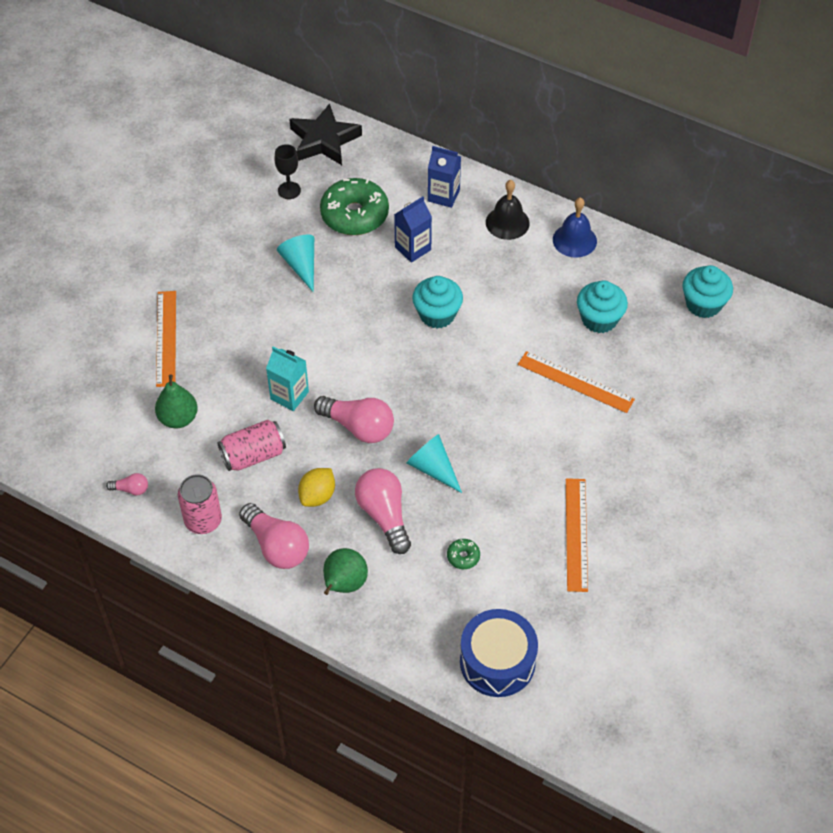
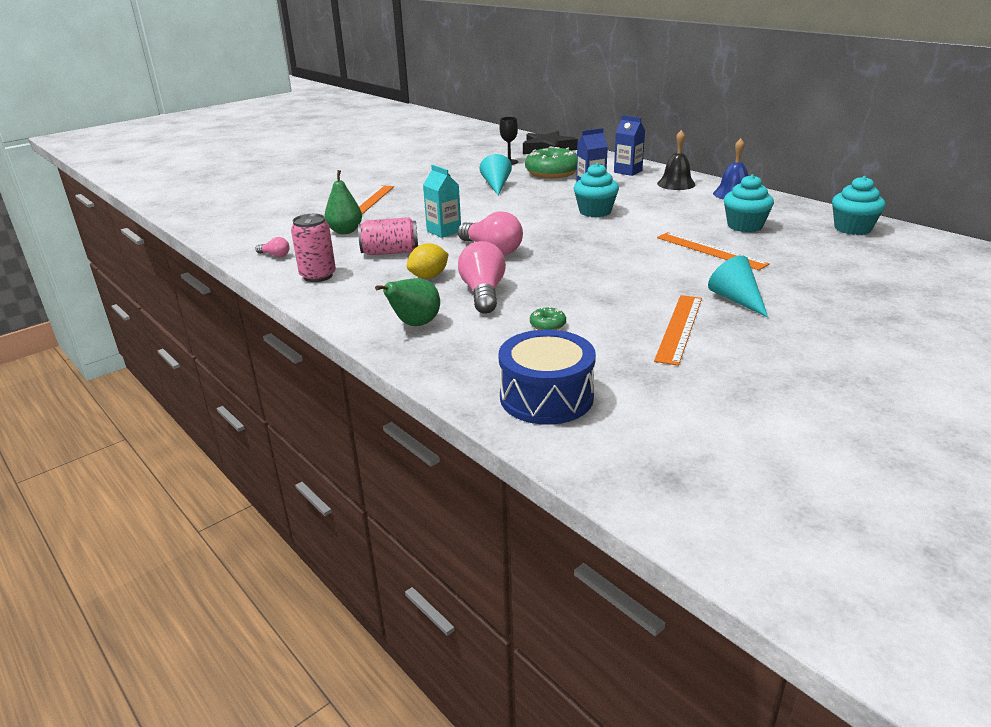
camera: 20 degrees right, 25 degrees down
(277, 546) = (369, 296): pink light bulb -> none
(433, 468) = (547, 276): turquoise cone -> turquoise cone (736, 300)

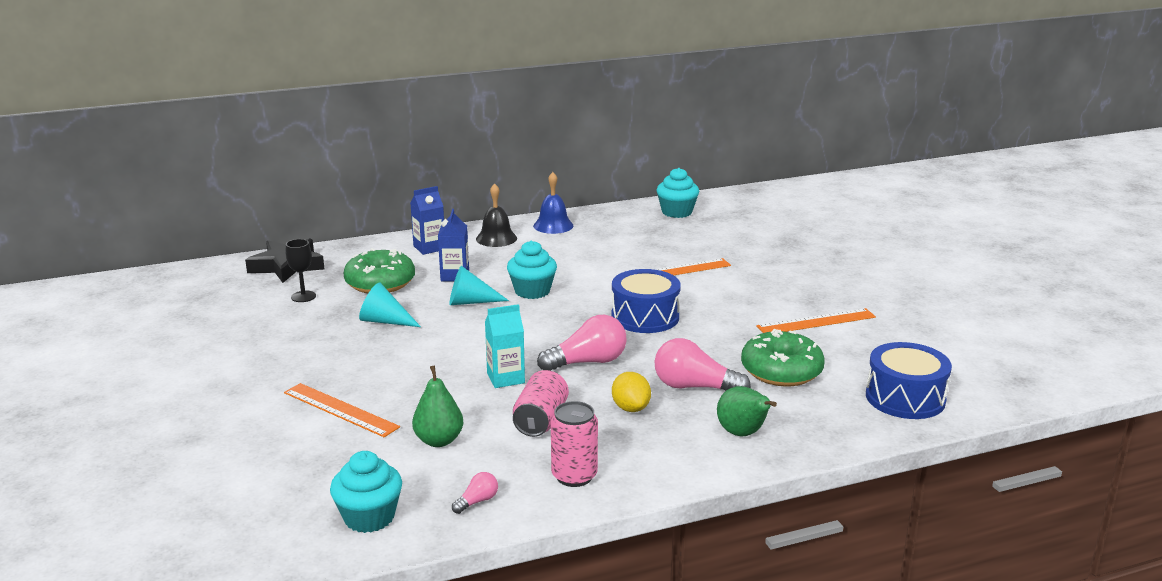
camera: 70 degrees left, 5 degrees down
(547, 325) = (781, 371): green donut -> green donut, size x2.39
(596, 255) = (645, 317): none -> blue drum
(679, 328) = (816, 322): orange ruler -> orange ruler turned 60 degrees counterclockwise
(736, 300) = (779, 289): turquoise cone -> turquoise cone (470, 302)
(744, 226) = (635, 244): turquoise cupcake -> turquoise cupcake (369, 517)

